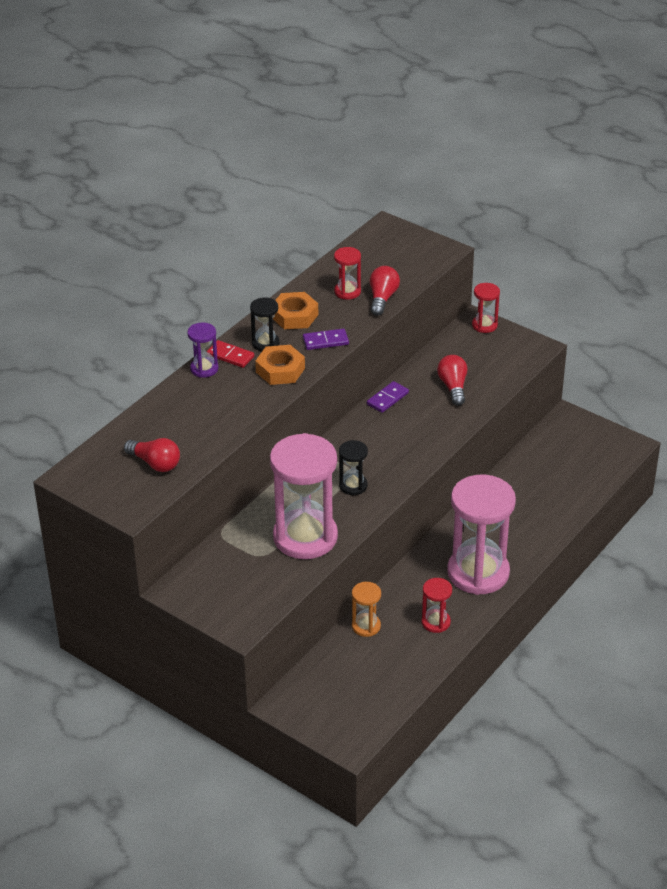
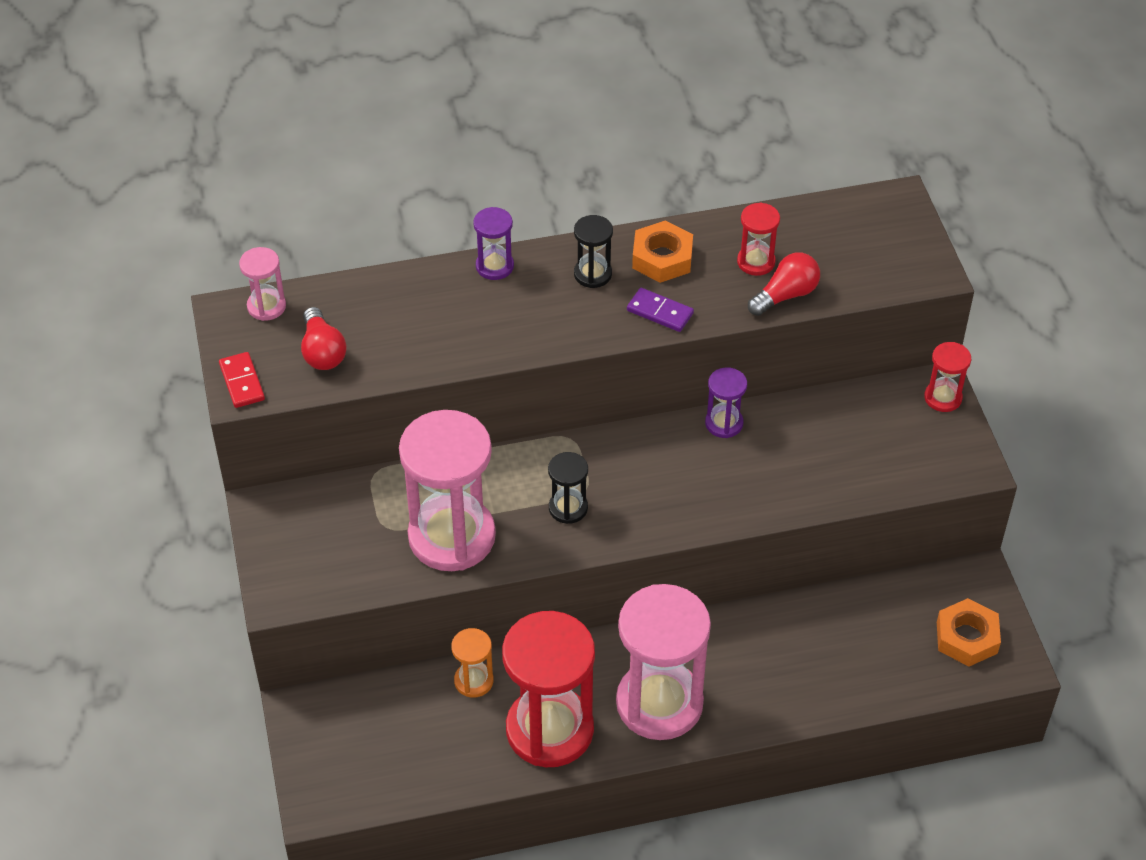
camera: 40 degrees right, 10 degrees up
(90, 460) = (266, 306): none -> pink hourglass
(230, 356) = (538, 267): red domino -> red domino (242, 382)
(280, 370) = (570, 318): orange nut -> orange nut (966, 637)
(387, 399) = (724, 423): purple domino -> purple hourglass
(436, 622) = (549, 730): red hourglass -> red hourglass, size x2.20
(453, 387) = (815, 456): red light bulb -> none

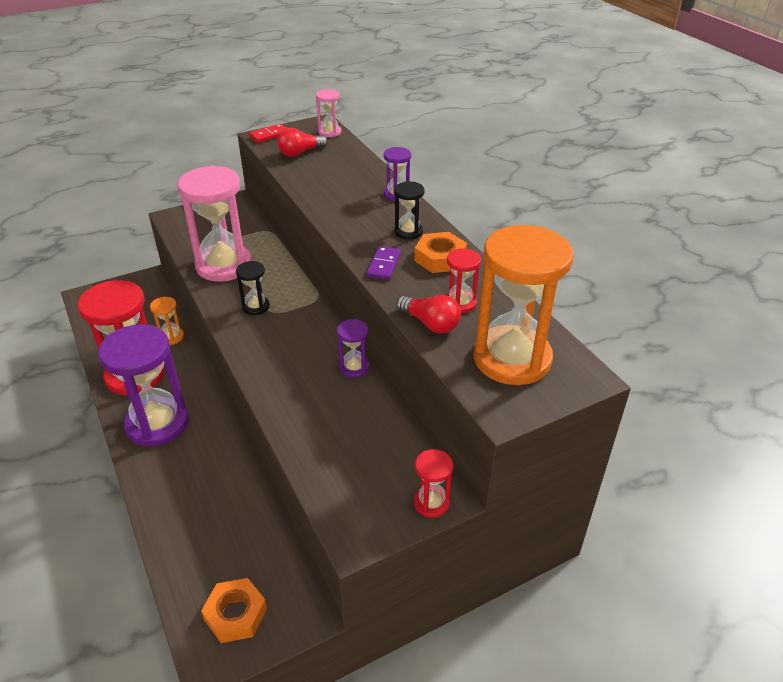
camera: 75 degrees right, 10 degrees down
(659, 703) = (157, 423): pink hourglass -> purple hourglass
(859, 245) = (512, 358): none -> orange hourglass

